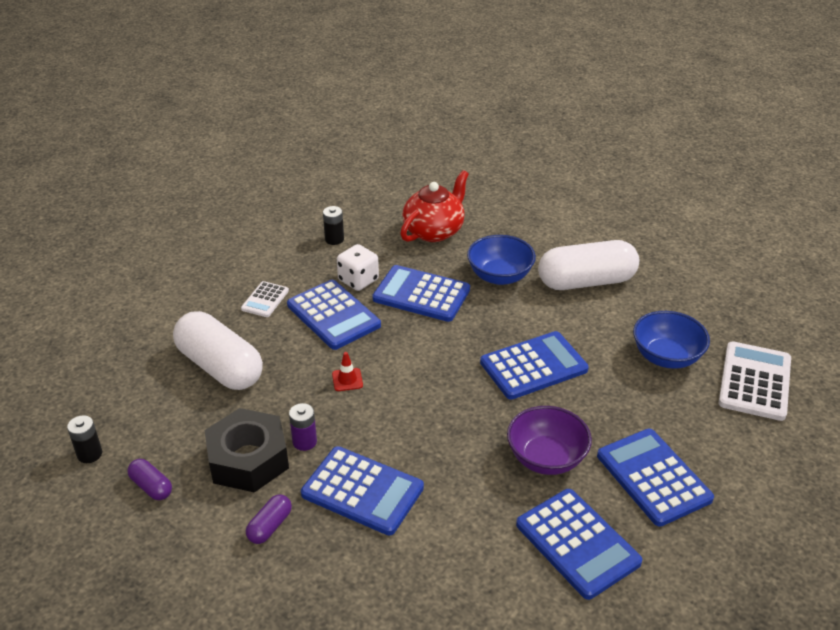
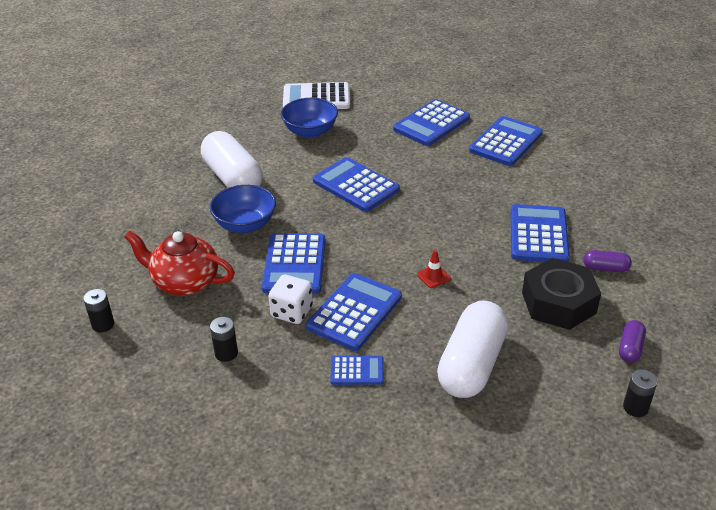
camera: 110 degrees left, 0 degrees up
(265, 300) = (357, 371): white calculator -> blue calculator
(304, 442) = (517, 278): purple battery -> none
(407, 188) = (103, 324): none -> black battery
(546, 458) = (446, 164): purple bowl -> none

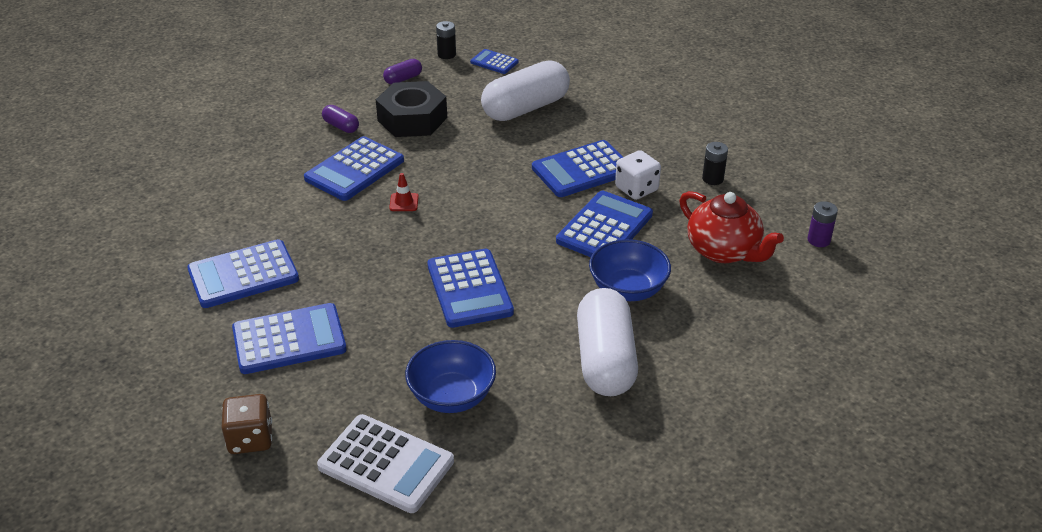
camera: 150 degrees left, 0 degrees up
(103, 324) = (818, 240): black battery -> purple battery
(357, 371) = (614, 133): blue calculator -> blue calculator (494, 62)
(394, 84) = (250, 439): none -> brown dice
(433, 276) = (488, 171): red traffic cone -> red traffic cone (404, 202)

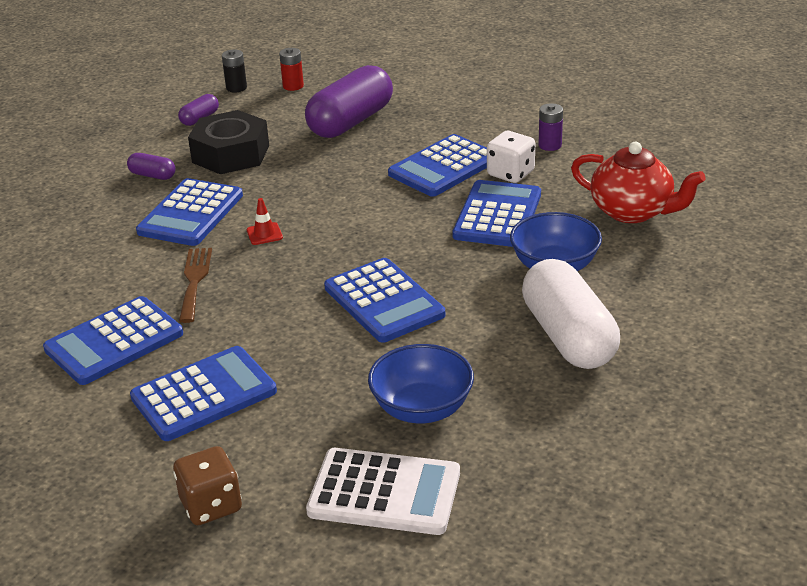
camera: 15 degrees left, 5 degrees down
(329, 234) = (194, 281): none -> brown fork
(494, 62) = (293, 86): blue calculator -> red battery
(525, 108) = (351, 122): white capsule -> purple capsule
(712, 179) = (583, 150): black battery -> none
(818, 240) = (720, 183): purple battery -> purple battery (550, 145)

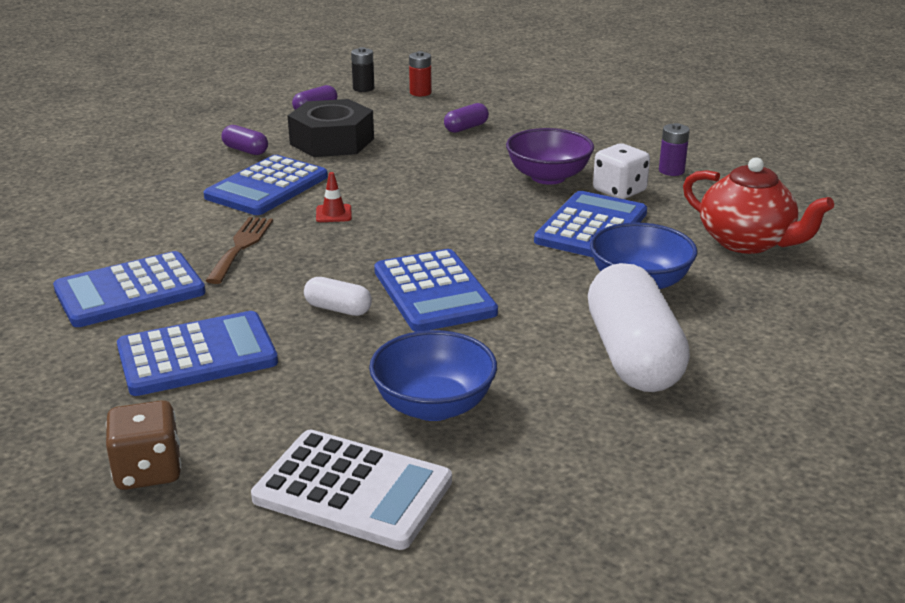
camera: 10 degrees right, 5 degrees down
(307, 331) = (338, 309): none -> white capsule
(351, 122) = (466, 128): purple capsule -> purple capsule, size x0.45
(443, 167) = (548, 177): blue calculator -> purple bowl

